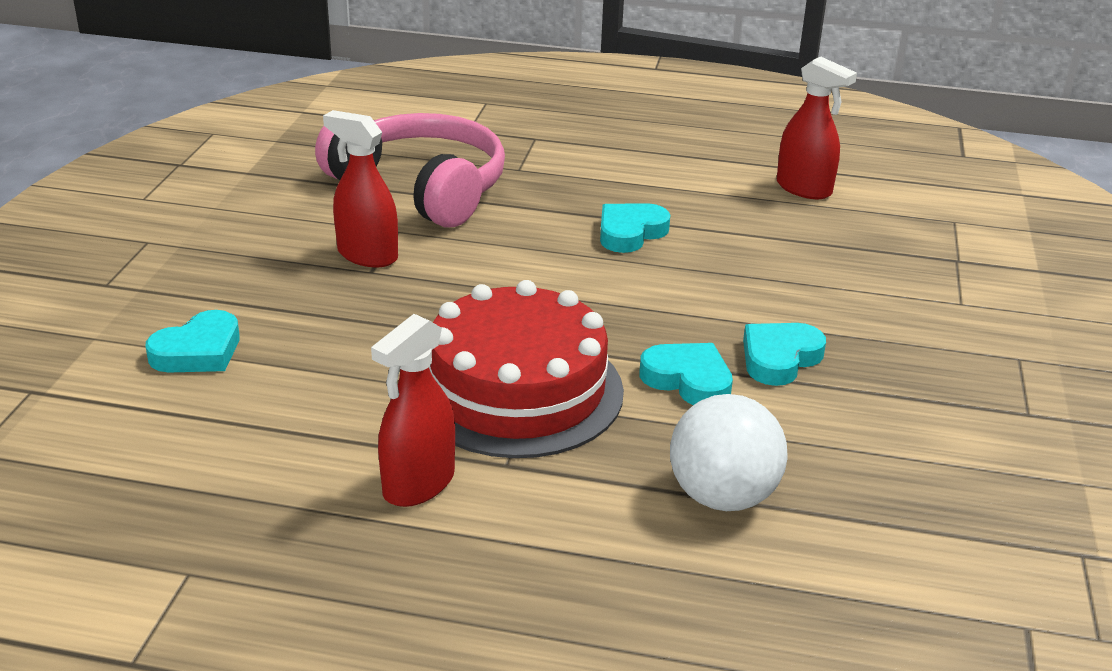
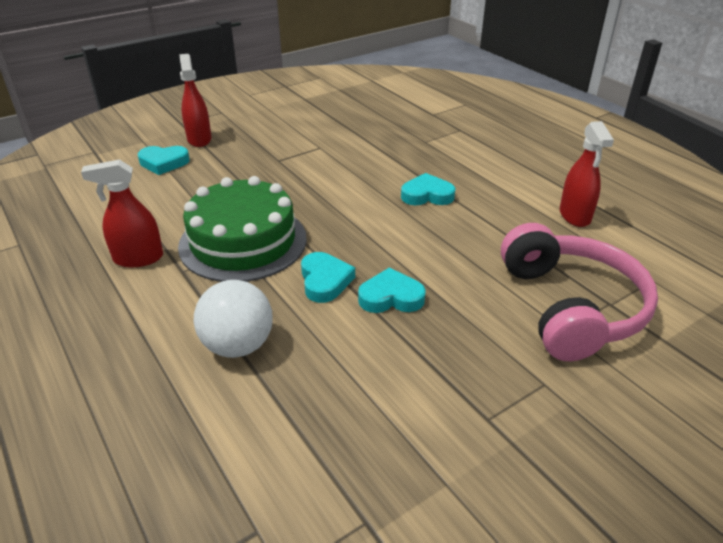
camera: 45 degrees right, 5 degrees up
(367, 255) = (289, 152): red spray bottle -> red spray bottle (199, 139)
(421, 188) = (363, 132): pink headphones -> pink headphones (570, 307)
(517, 390) = (243, 242): red cake -> green cake

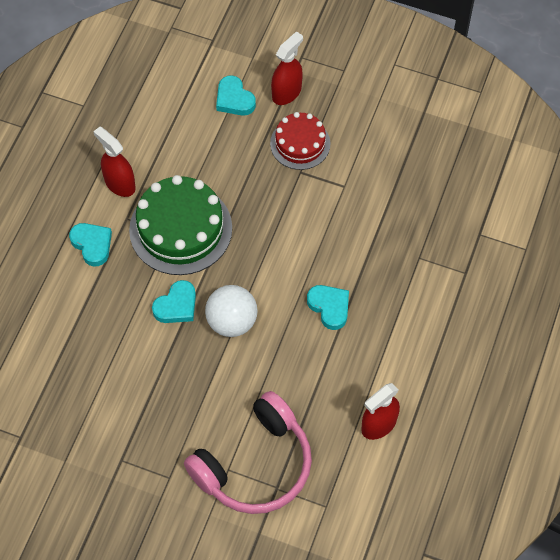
camera: 55 degrees right, 25 degrees up
(238, 345) = (87, 300): white ball -> white ball (232, 321)
(253, 150) = (300, 143): none -> red cake
(391, 297) = (188, 354): turquoise heart -> turquoise heart (92, 245)

